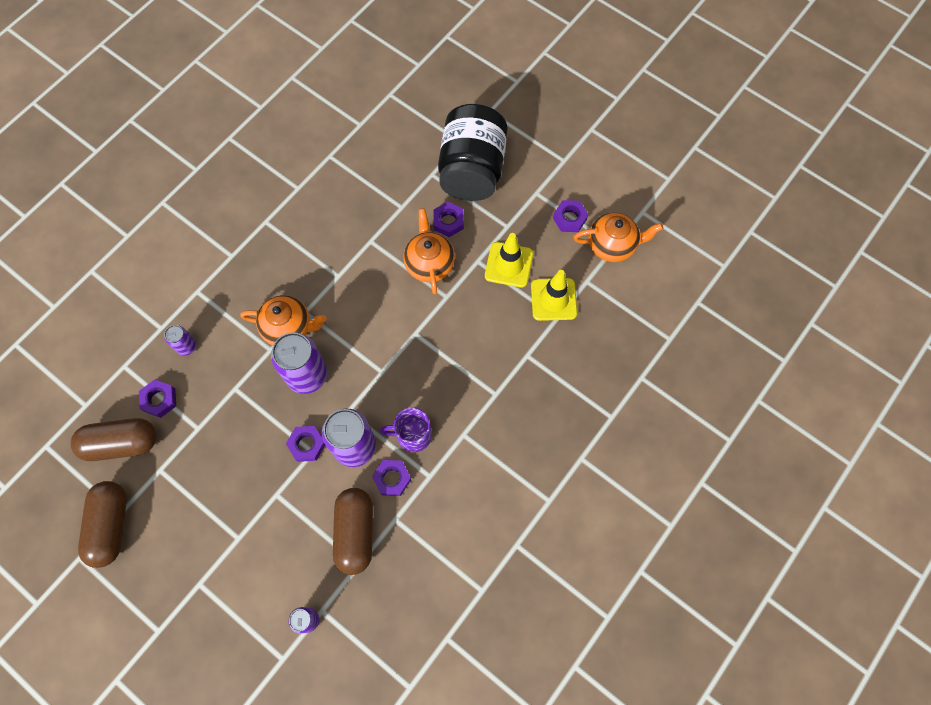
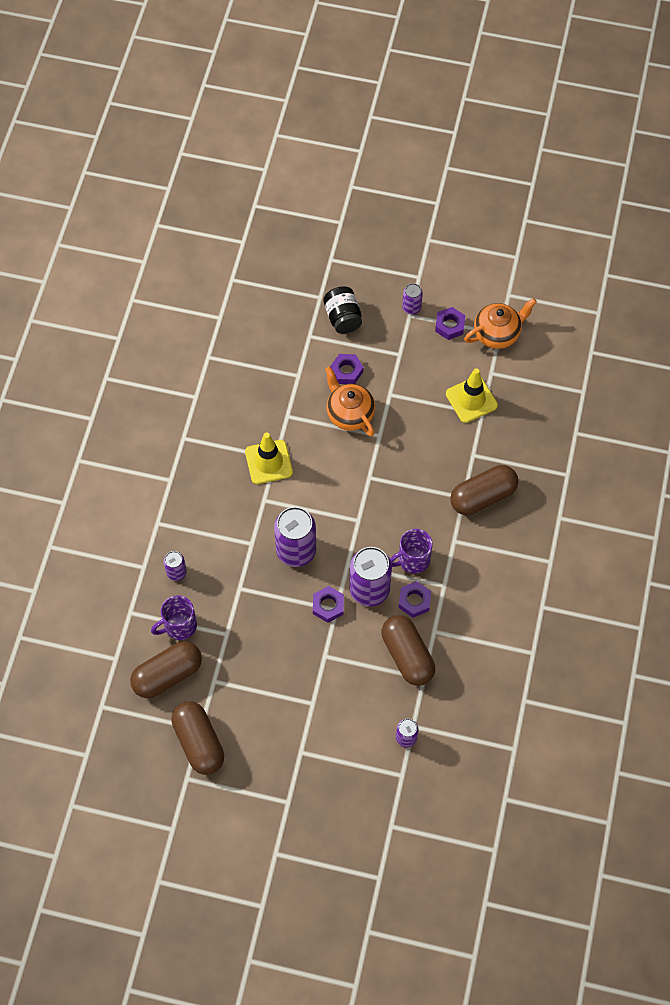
camera: 25 degrees left, 5 degrees down
(159, 400) = (179, 626): purple nut -> purple mug
(289, 328) = (257, 519): orange teapot -> none
(472, 170) = (343, 318): black jar -> black jar, size x0.53
(509, 265) = (418, 386): yellow traffic cone -> yellow traffic cone (268, 462)
(515, 402) = (483, 497): none -> brown capsule
(541, 186) = (411, 308): none -> purple can

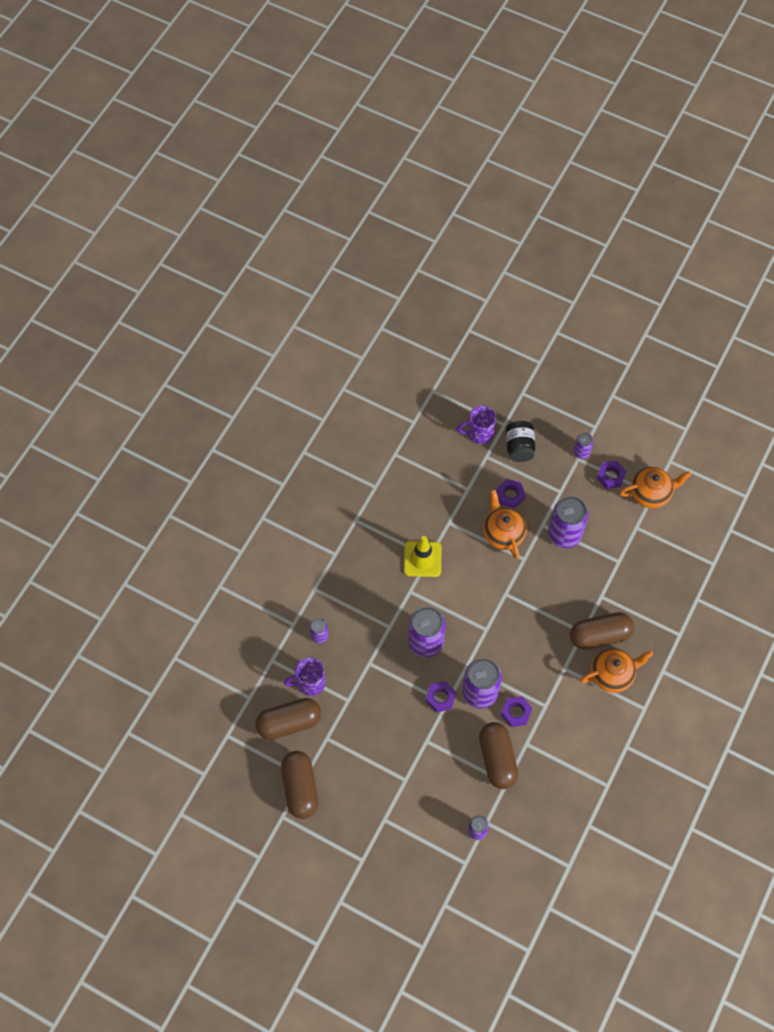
camera: 15 degrees right, 0 degrees up
(412, 560) = (524, 676): purple mug -> purple mug (479, 433)
(416, 399) = (564, 535): none -> purple can
(471, 399) = (612, 547): yellow traffic cone -> none
(507, 534) = (612, 674): none -> orange teapot

